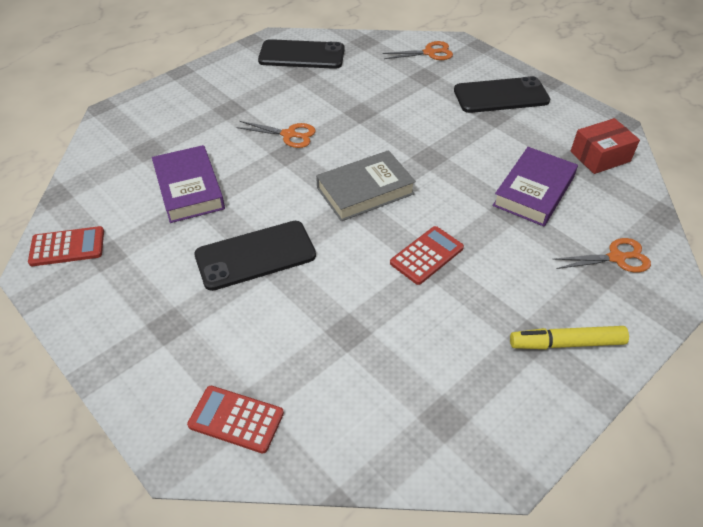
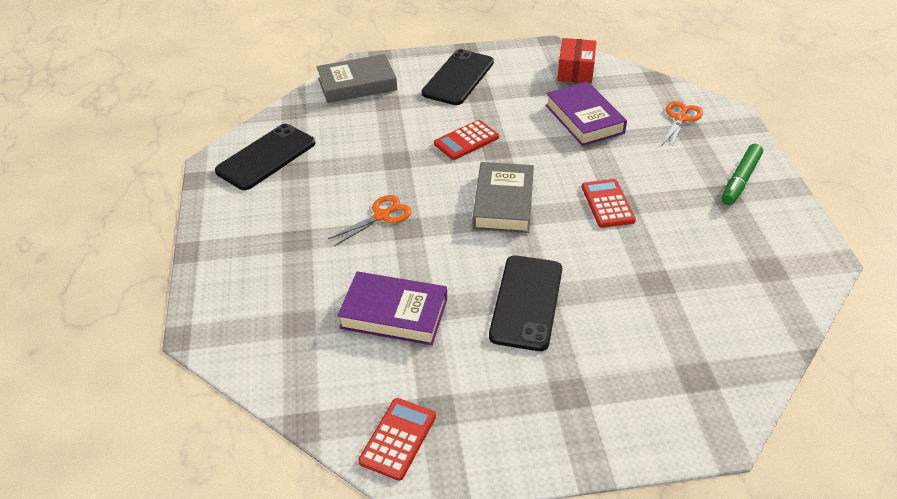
camera: 55 degrees left, 5 degrees down
(236, 419) = (703, 385): red calculator -> red calculator (466, 140)
(429, 53) = (357, 84): orange scissors -> grey book
(566, 343) = (740, 180): yellow marker -> green marker

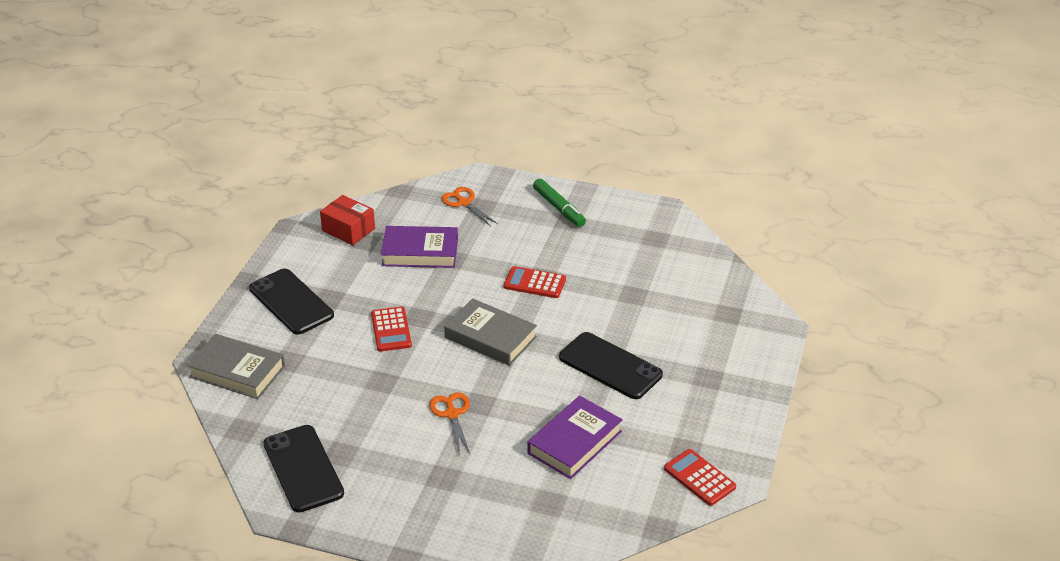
camera: 65 degrees left, 5 degrees down
(357, 84) = (237, 371): grey book -> grey book turned 75 degrees counterclockwise

